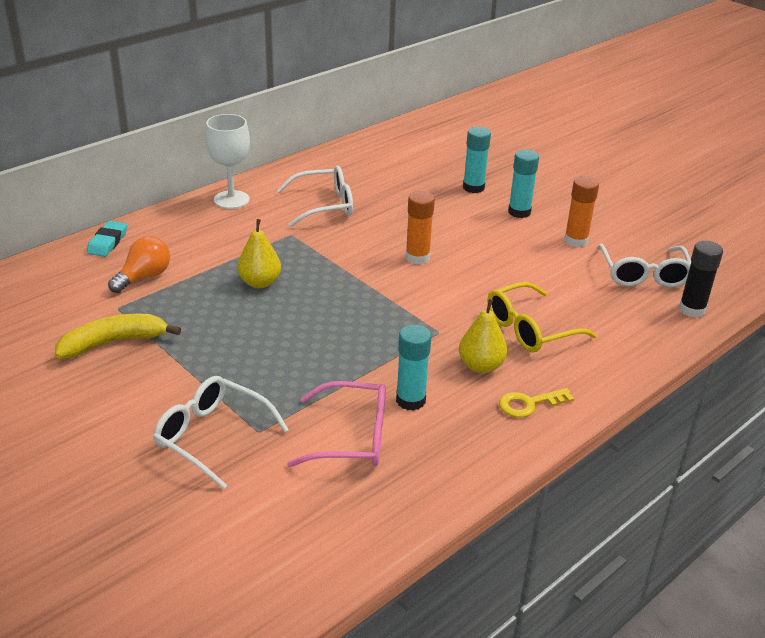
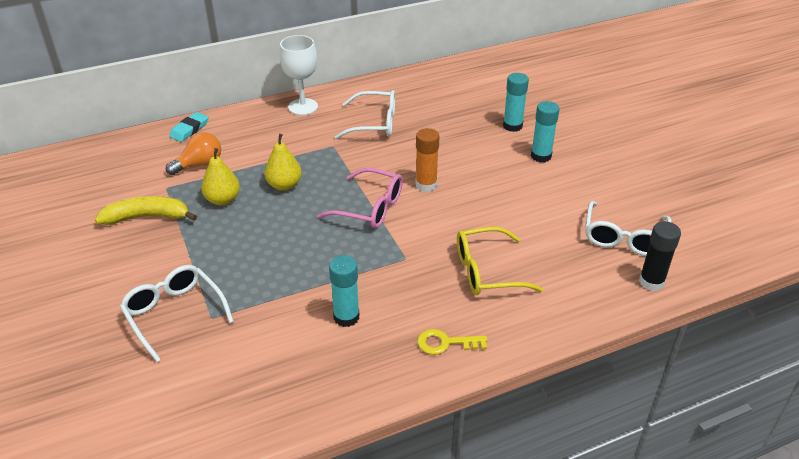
camera: 20 degrees right, 5 degrees up
(352, 437) = (281, 340): pink glasses -> pink glasses (370, 208)
(481, 366) = (423, 298): yellow pear -> yellow pear (223, 200)
(576, 241) = (578, 193): orange glue stick -> none

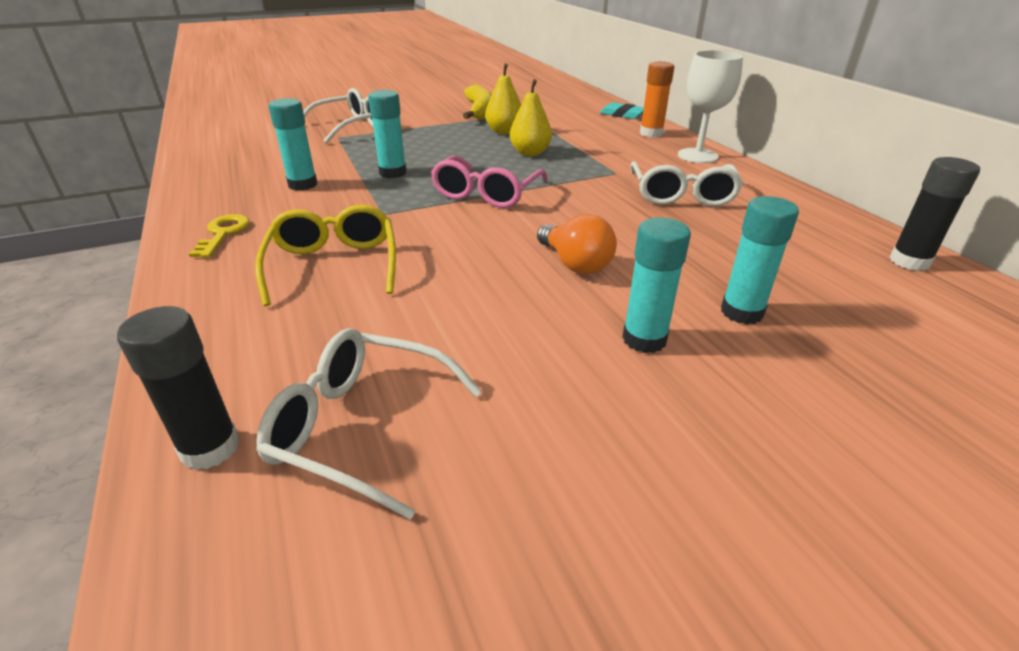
camera: 90 degrees right, 5 degrees down
(199, 164) = (562, 121): orange light bulb -> orange light bulb (575, 264)
(322, 263) = (393, 173): none -> turquoise glue stick
(426, 185) = (537, 227): orange glue stick -> orange glue stick (651, 133)
(457, 71) = (909, 261): none -> black glue stick

